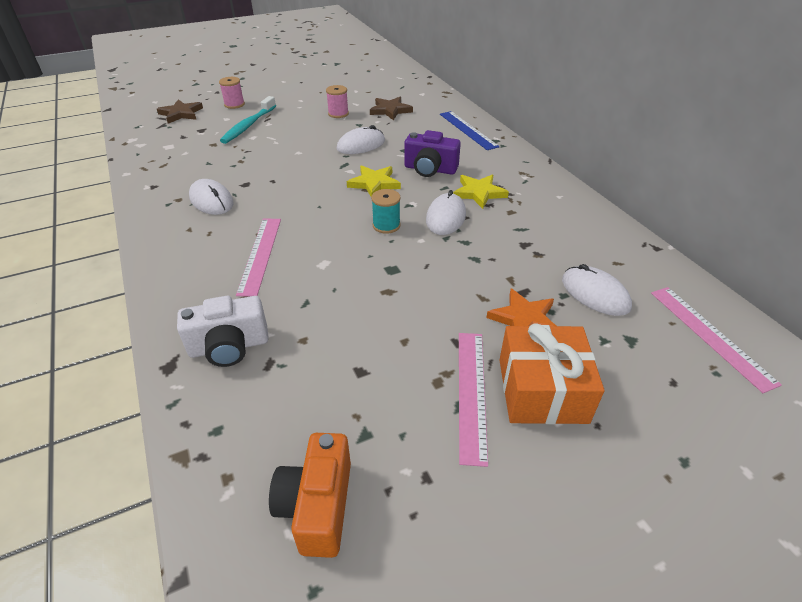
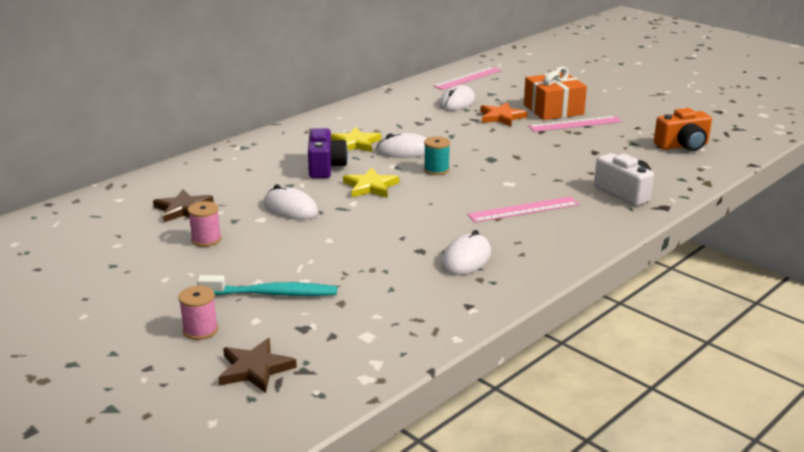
camera: 110 degrees left, 15 degrees down
(468, 130) = (224, 161): blue ruler -> none

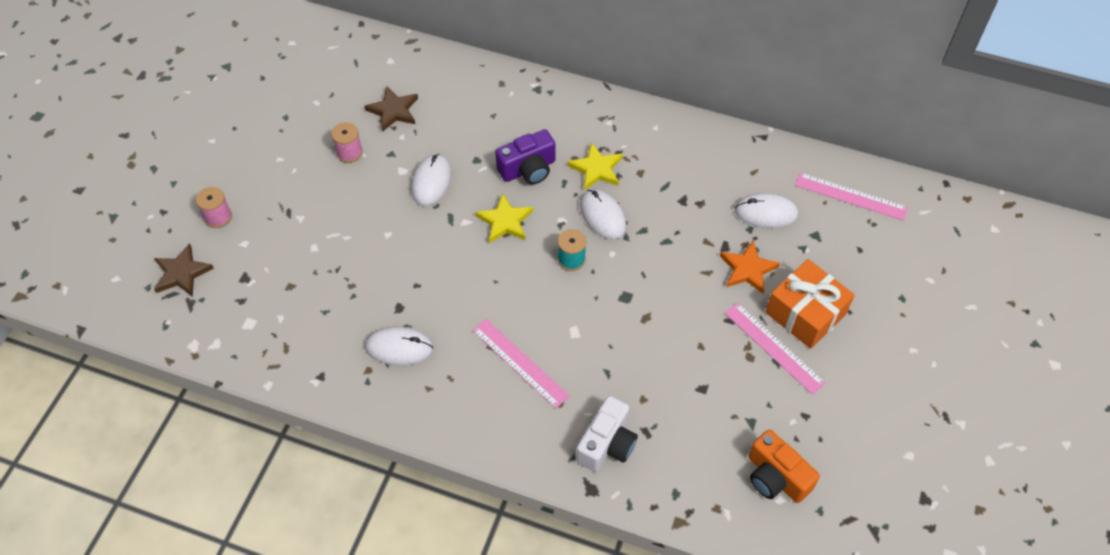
camera: 65 degrees right, 30 degrees up
(271, 294) = (284, 235): turquoise toothbrush -> none

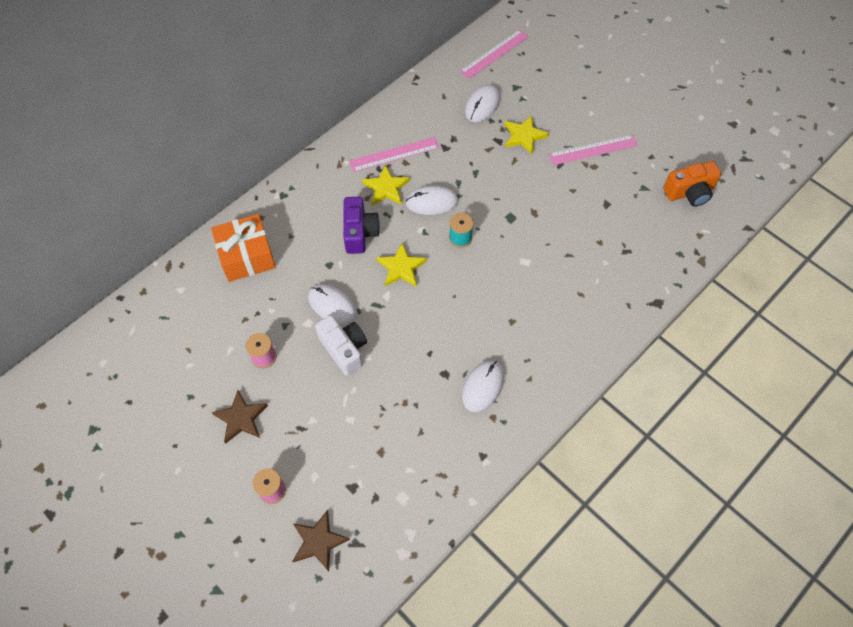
camera: 65 degrees left, 5 degrees up
(393, 110) = (239, 306): brown star -> brown star (241, 418)
(520, 362) = (535, 307): pink ruler -> pink ruler (394, 154)
(607, 444) = (626, 278): white camera -> white camera (344, 349)
(747, 269) = (524, 136): orange star -> yellow star
(805, 313) = (574, 121): orange gift -> orange gift (247, 256)

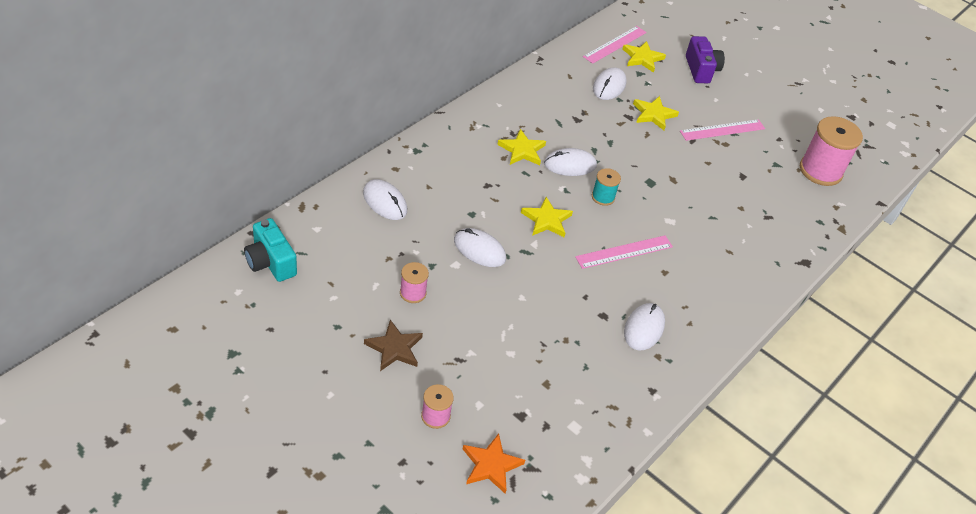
camera: 10 degrees left, 15 degrees down
(134, 329) = (270, 262): none -> turquoise camera
(247, 256) = (385, 202): orange gift -> white mouse
(319, 541) = (491, 465): brown star -> orange star
(344, 349) = (496, 289): white camera -> none
(360, 232) = (500, 187): purple camera -> purple camera (701, 70)
(394, 154) = (526, 122): pink ruler -> pink ruler (624, 252)
(521, 68) = (642, 58): none -> yellow star
(689, 192) = (820, 171): orange camera -> pink spool

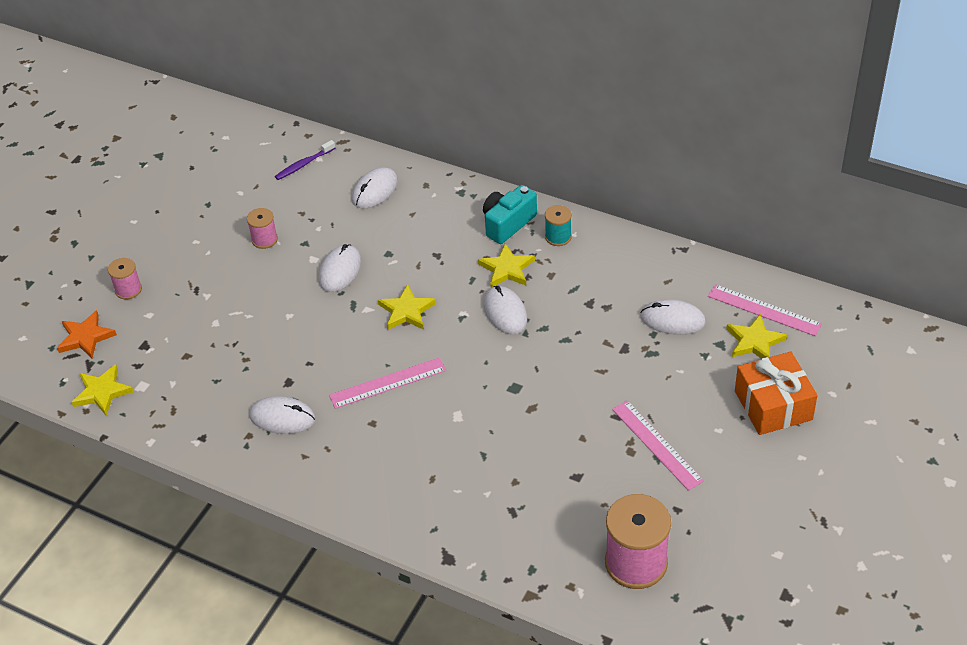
camera: 85 degrees right, 0 degrees up
(270, 262) = (266, 144): turquoise camera -> turquoise camera (507, 223)
(319, 241) = (304, 164): none -> purple toothbrush
(394, 348) = (195, 245): brown star -> none
(603, 197) = (466, 350): turquoise spool -> turquoise spool (558, 237)
(624, 252) = (388, 383): pink ruler -> pink ruler turned 75 degrees counterclockwise
(653, 114) = (644, 371): yellow star -> yellow star (102, 392)
(701, 70) = (773, 405): purple camera -> orange gift

